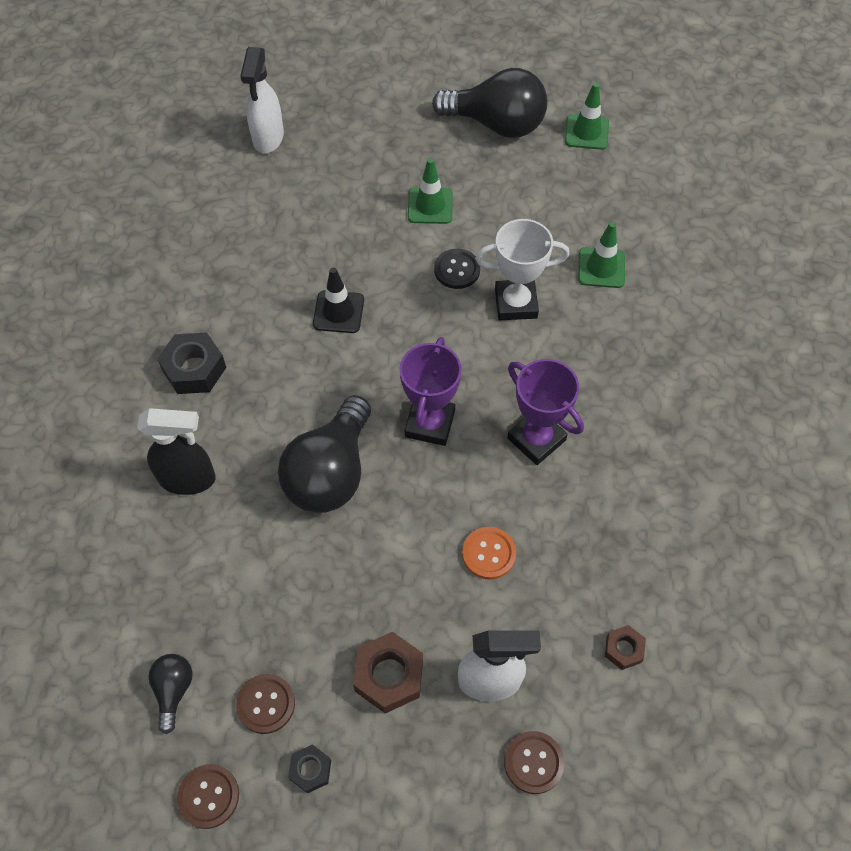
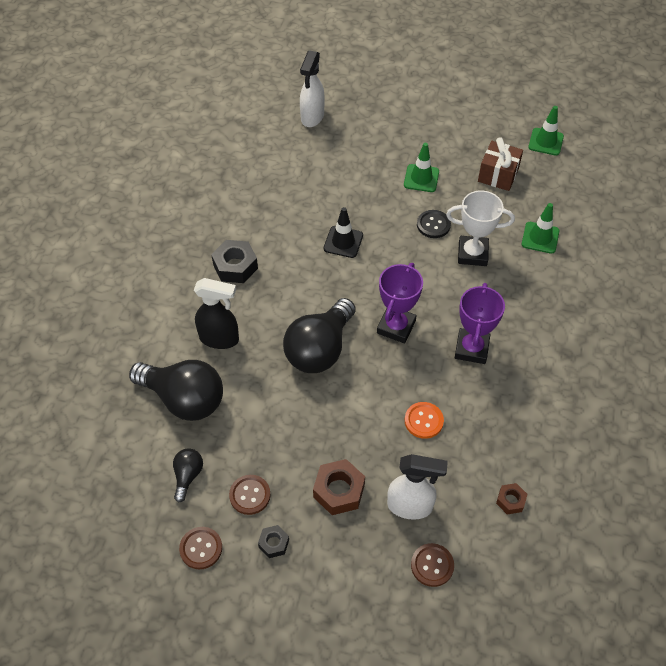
camera: 10 degrees right, 5 degrees down
(496, 124) = (479, 128): black light bulb -> black light bulb (184, 399)
(531, 187) = (498, 175): none -> brown gift
(536, 439) = (471, 348): purple trophy -> purple trophy turned 45 degrees clockwise

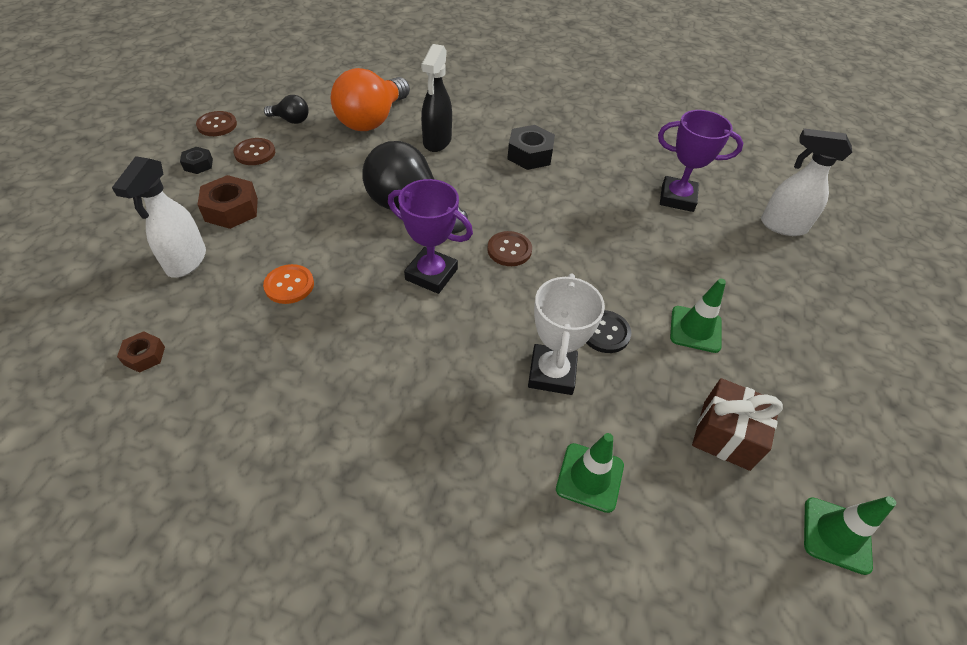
camera: 90 degrees right, 5 degrees down
(184, 399) = (372, 120): black light bulb -> orange light bulb
(343, 242) = (568, 238): black traffic cone -> none
(432, 565) = (108, 271): brown button -> brown button (509, 250)
(471, 348) = (383, 348): purple trophy -> purple trophy (677, 198)

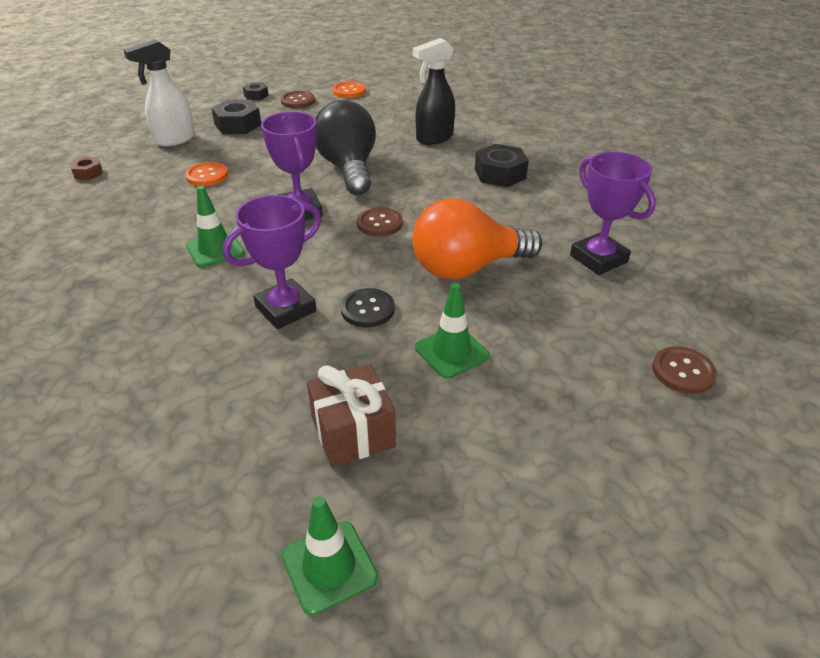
camera: 45 degrees right, 10 degrees down
(217, 125) = (299, 79): brown button -> brown button (683, 372)
(231, 209) = (238, 124): brown nut -> black nut
(291, 120) = (349, 91): black light bulb -> orange button
(372, 120) = (406, 109): orange light bulb -> orange light bulb (467, 268)
(552, 373) = (285, 309): white trophy -> purple trophy
(589, 477) = (208, 381): green traffic cone -> green traffic cone (215, 249)
(782, 226) = (690, 332): white spray bottle -> none

